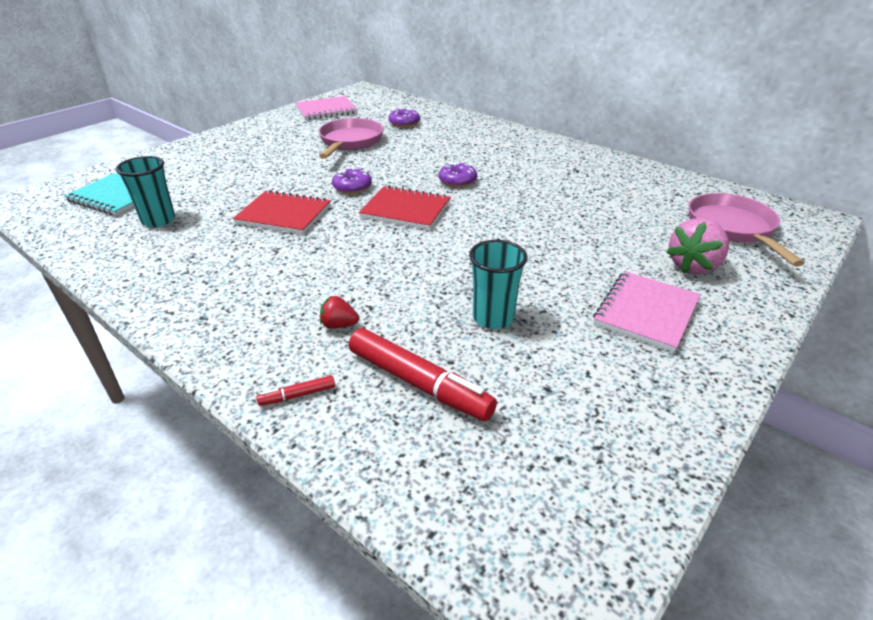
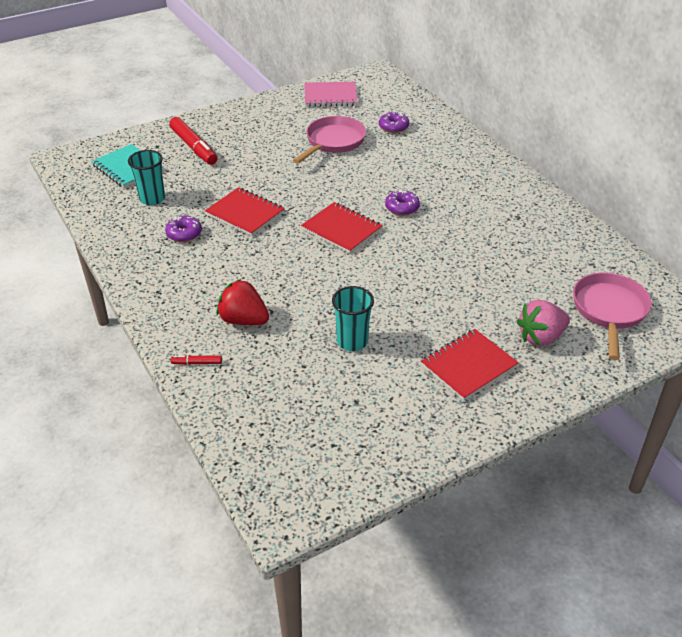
camera: 20 degrees right, 5 degrees up
(339, 325) = (243, 320): red strawberry -> red strawberry, size x1.89
(352, 187) = (310, 196): purple donut -> purple donut (184, 234)
(419, 383) = (275, 375): red marker -> red marker (194, 147)
(646, 312) = (468, 366): pink notebook -> red notebook

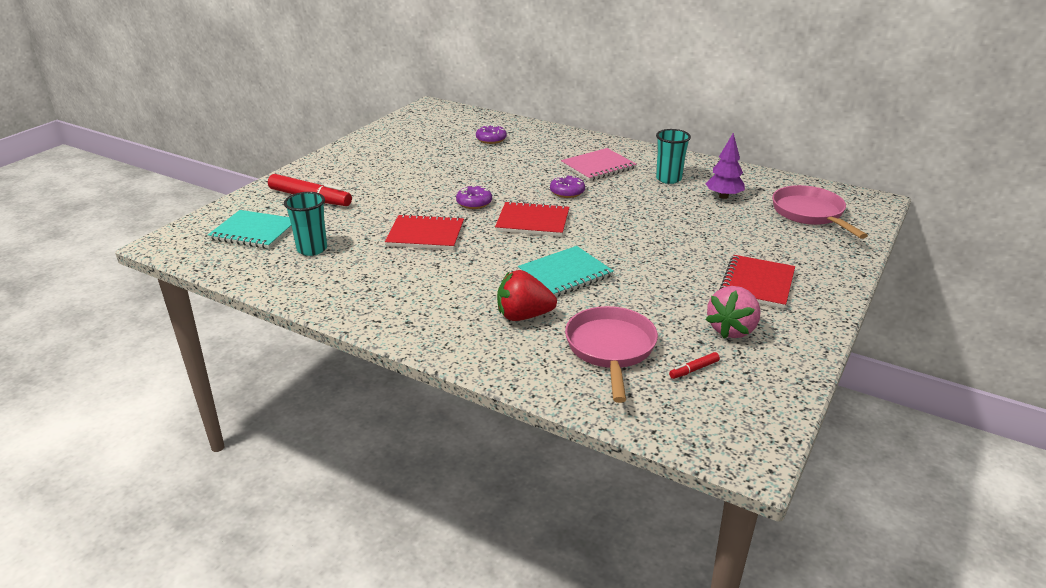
camera: 30 degrees left, 10 degrees down
(184, 234) = (381, 267): purple donut -> purple donut (474, 203)
(197, 363) = (518, 365): red marker -> red marker (694, 369)
(315, 292) = (565, 274): none -> turquoise notebook
(330, 96) = (406, 131): pink notebook -> pink notebook (598, 167)
(333, 142) = (448, 162): pink pan -> pink pan (610, 349)
(352, 341) = (642, 299): turquoise cup -> turquoise cup (668, 179)
(540, 337) = (785, 246): pink strawberry -> pink strawberry (732, 329)
(543, 261) = (723, 196): none -> purple tree

